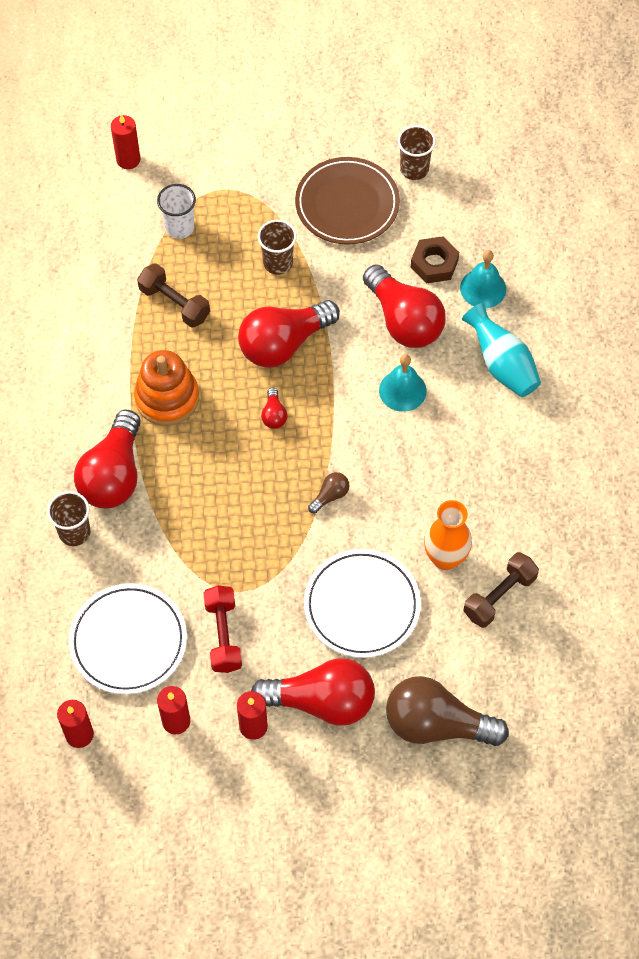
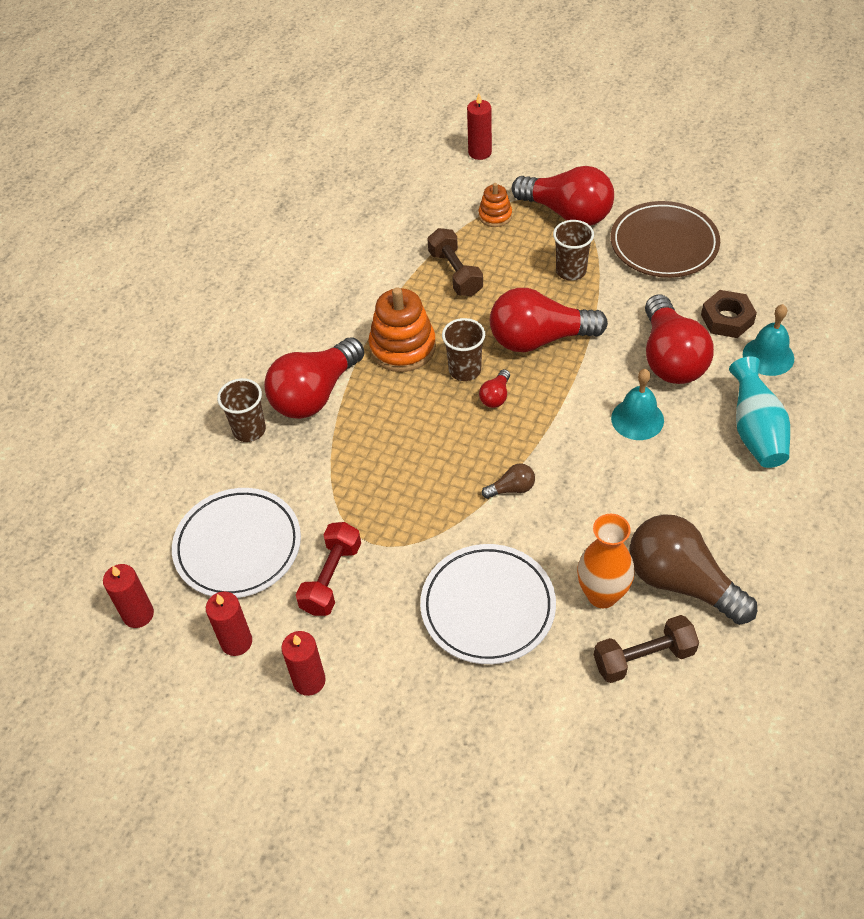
camera: 30 degrees right, 10 degrees down
(179, 227) = (495, 216): white cup -> orange stacking toy
(322, 701) = (393, 686): red light bulb -> red light bulb (567, 213)
(414, 169) = (746, 235): brown cup -> brown cup (465, 370)
(436, 724) = (504, 766): brown light bulb -> brown light bulb (681, 582)

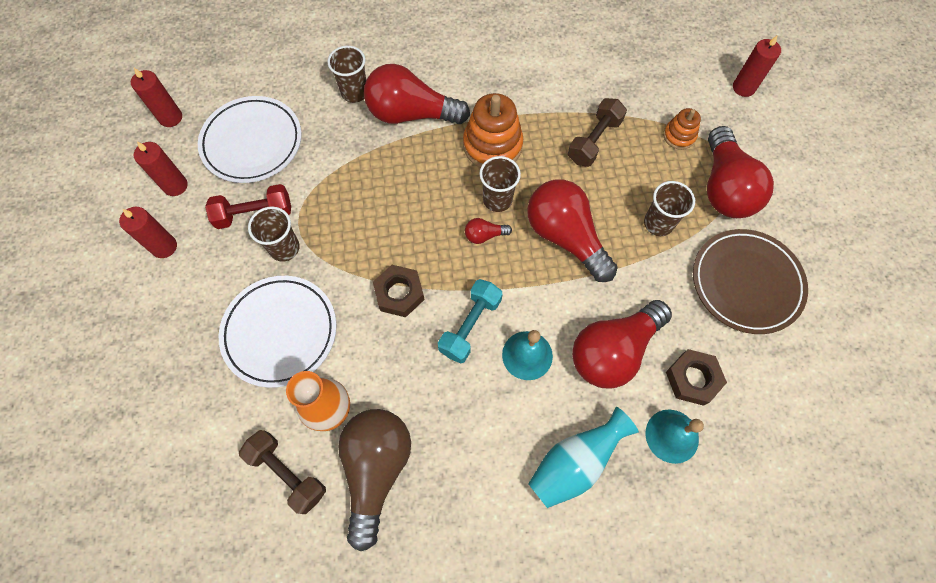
camera: 55 degrees right, 15 degrees up
(393, 566) = (284, 248): none -> brown cup
(512, 489) = (399, 293): brown light bulb -> brown nut
(582, 448) = (470, 326): none -> turquoise dumbbell

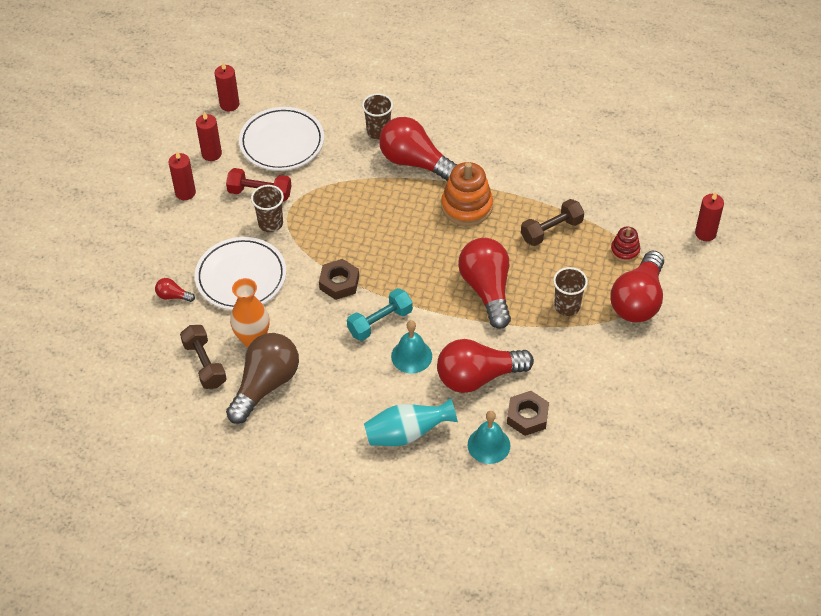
camera: 25 degrees right, 15 degrees down
(484, 235) = (424, 267): red light bulb -> red light bulb (173, 296)
(497, 200) = (448, 246): brown cup -> none
(679, 136) = (625, 250): orange stacking toy -> red stacking toy
(746, 283) = (611, 371): brown plate -> none

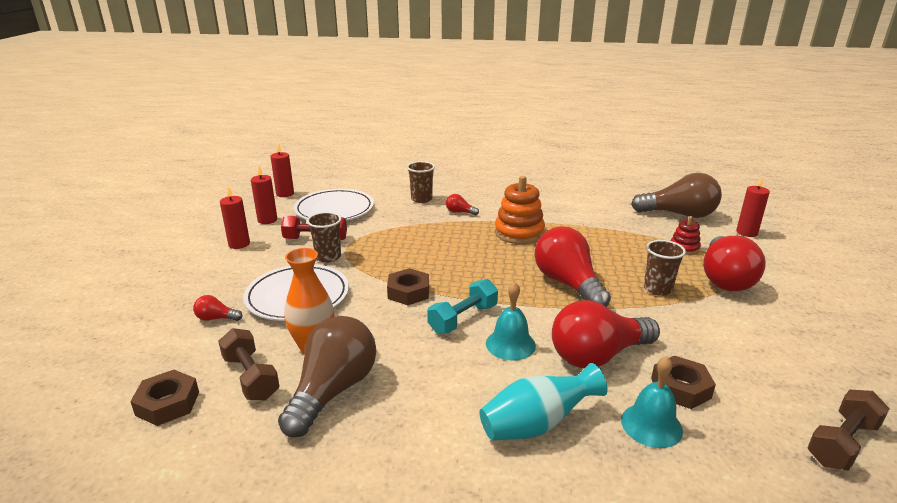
camera: 10 degrees left, 25 degrees down
(147, 381) = (168, 403): none -> brown nut
(414, 162) = (460, 212): red light bulb -> red light bulb, size x0.43
(551, 230) = (606, 241): brown dumbbell -> brown dumbbell (842, 443)
(652, 193) = (679, 214): none -> brown light bulb

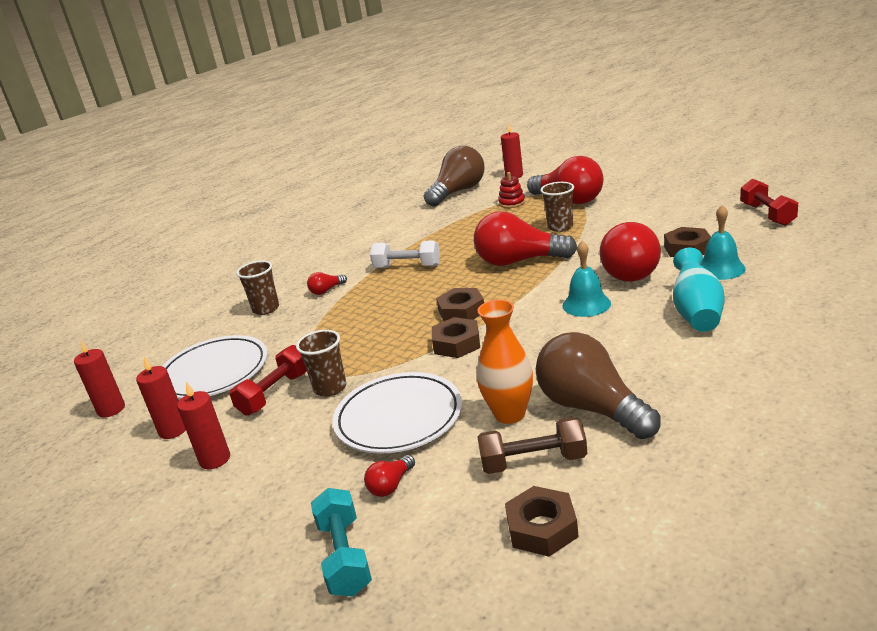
camera: 55 degrees left, 0 degrees up
(461, 279) = (461, 311): none -> brown nut
(463, 319) = (529, 321): turquoise dumbbell -> turquoise dumbbell (344, 556)
(519, 233) = (407, 267): orange stacking toy -> white dumbbell
(842, 443) = (767, 214): brown dumbbell -> red dumbbell

